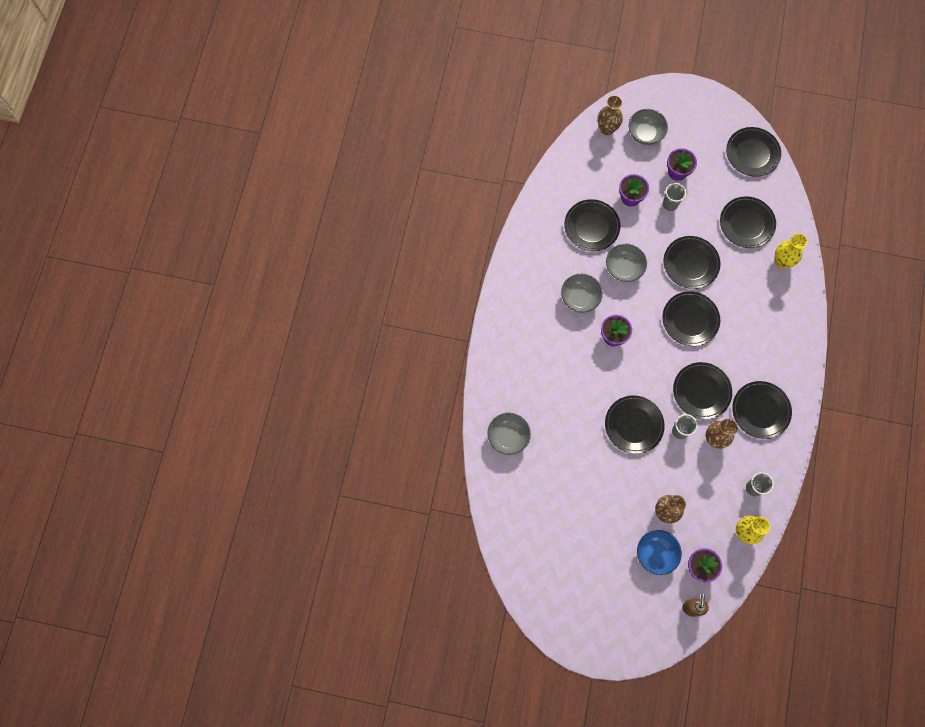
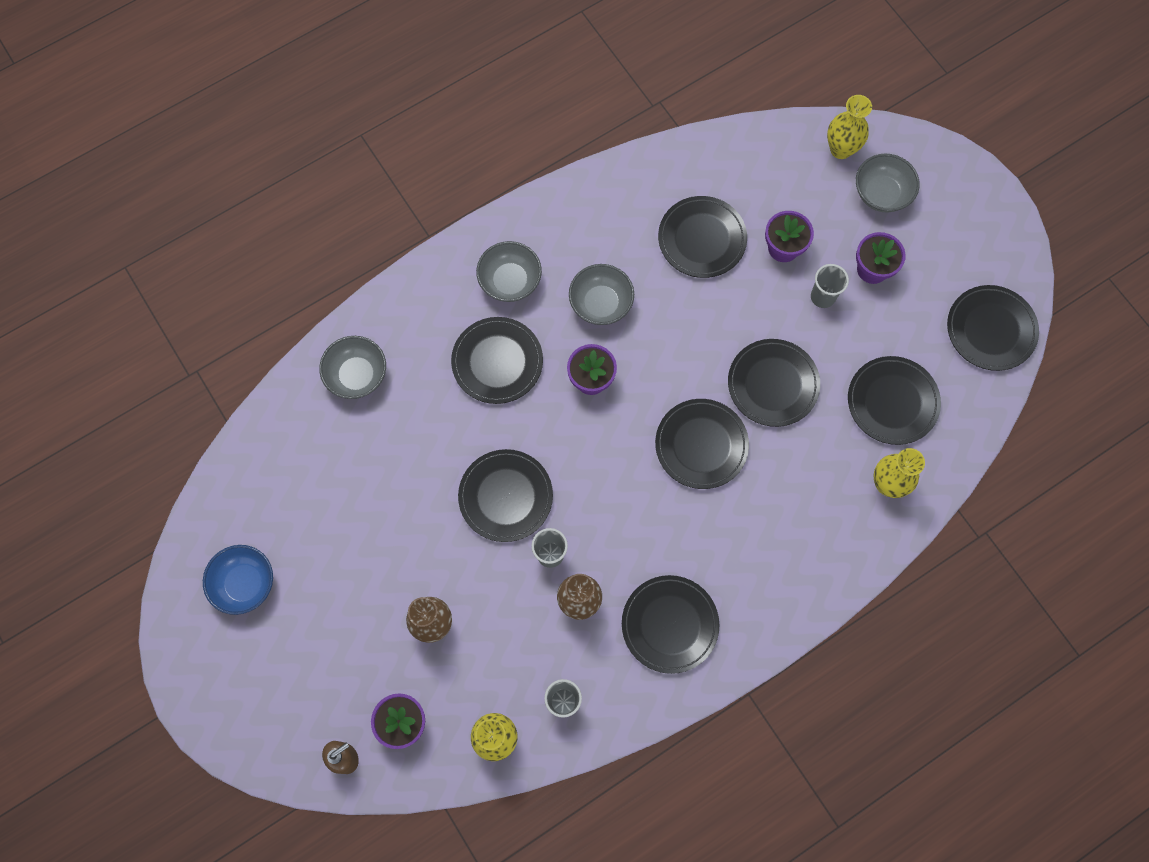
camera: 45 degrees right, 0 degrees up
(607, 129) = (841, 149): brown vase -> yellow vase
(624, 268) = (687, 317): grey bowl -> grey bowl (510, 281)
(656, 554) = (372, 658): blue bowl -> blue bowl (245, 583)
(701, 391) = (624, 536): black plate -> black plate (497, 362)

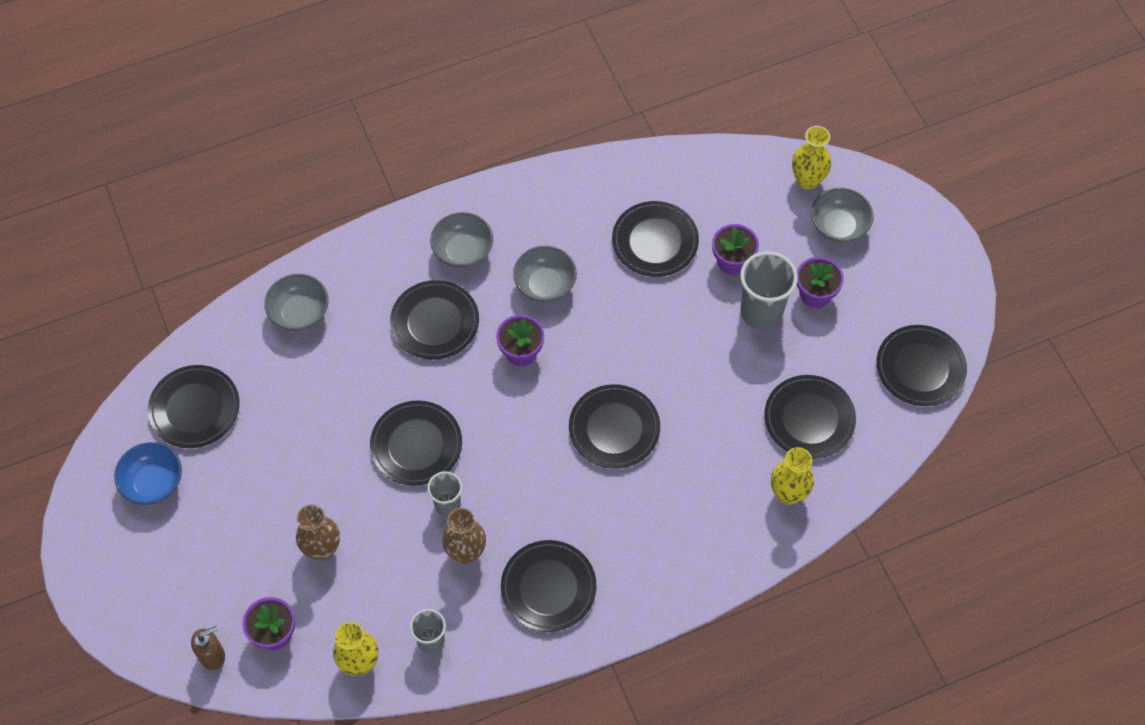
camera: 10 degrees right, 10 degrees down
(772, 384) = (695, 384): black plate -> black plate (195, 409)
(822, 297) = (761, 312): grey cup -> grey cup, size x1.71

